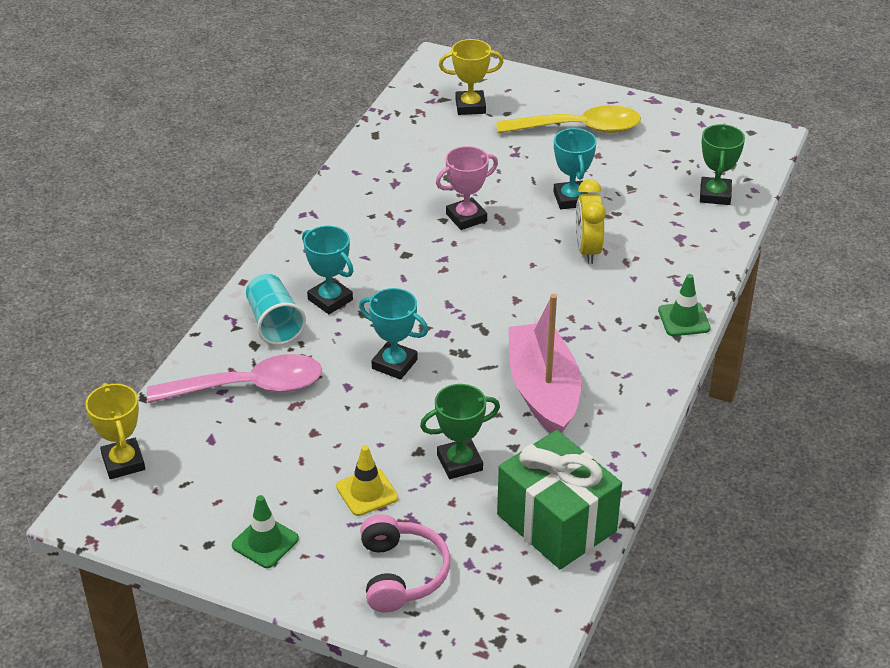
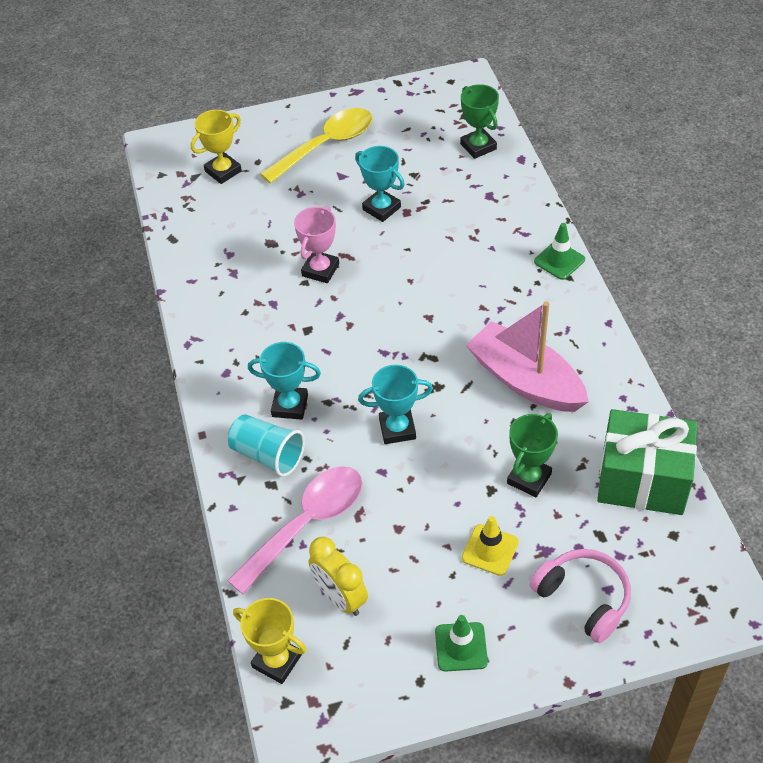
camera: 35 degrees left, 10 degrees up
(587, 250) = (437, 244): yellow clock -> yellow clock (340, 597)

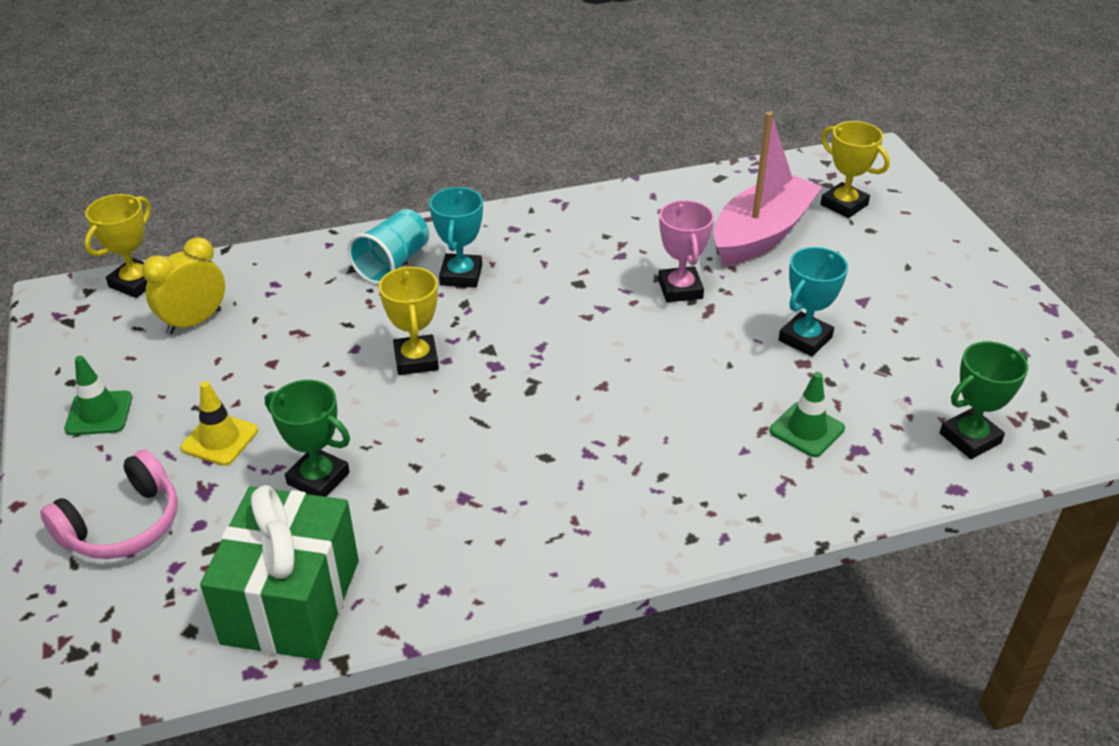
camera: 85 degrees right, 10 degrees down
(307, 524) = (295, 295): pink spoon -> none
(320, 270) = (680, 289): pink trophy -> pink trophy turned 60 degrees clockwise
(326, 145) = (921, 285): yellow spoon -> none
(397, 429) = (416, 360): turquoise trophy -> yellow trophy
(525, 380) = (485, 480): pink boat -> pink boat (761, 234)
(559, 260) = (726, 527): green traffic cone -> green traffic cone (807, 430)

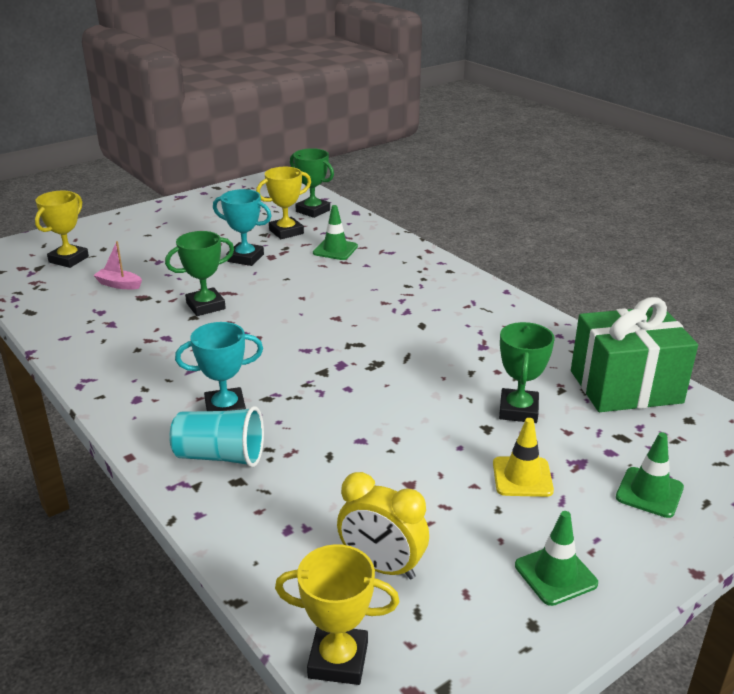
camera: 110 degrees left, 10 degrees down
(123, 525) = (649, 492): pink headphones -> green traffic cone
(416, 360) = (356, 403): yellow trophy -> yellow trophy (286, 232)
(680, 289) = (205, 306): pink trophy -> green trophy
(761, 234) = (119, 285): pink boat -> pink boat, size x0.41

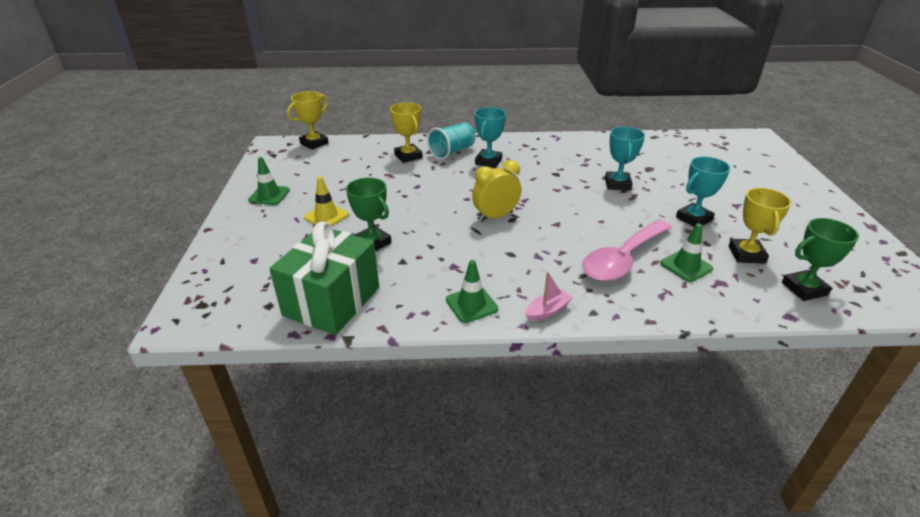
camera: 125 degrees right, 5 degrees up
(68, 259) = (731, 157): yellow trophy -> yellow trophy (408, 156)
(119, 285) = (675, 165): pink boat -> pink boat (547, 311)
(205, 306) = (617, 184): green trophy -> turquoise trophy
(359, 274) = (622, 259): none -> pink spoon
(382, 566) = (336, 163): yellow clock -> yellow clock (495, 216)
(649, 492) = (257, 247): green traffic cone -> green traffic cone (471, 304)

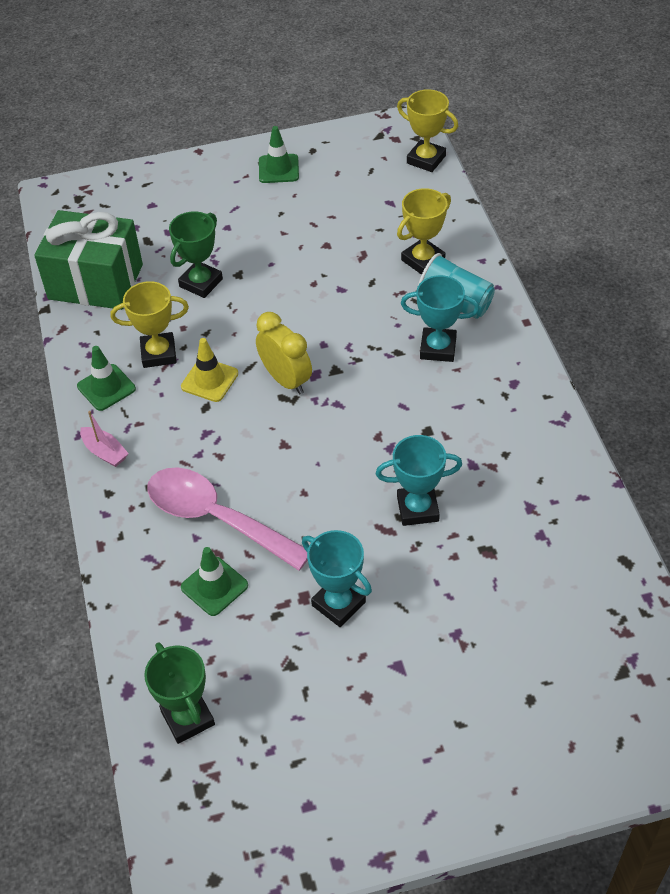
camera: 80 degrees right, 15 degrees up
(326, 216) = (246, 229): yellow traffic cone -> yellow traffic cone (209, 380)
(746, 254) = (256, 660): yellow trophy -> yellow trophy (158, 353)

